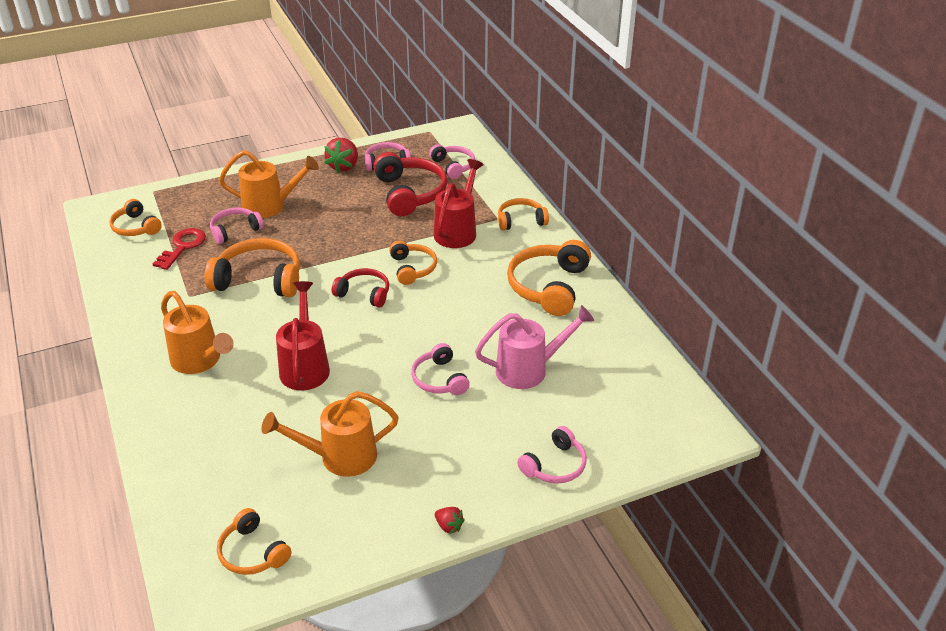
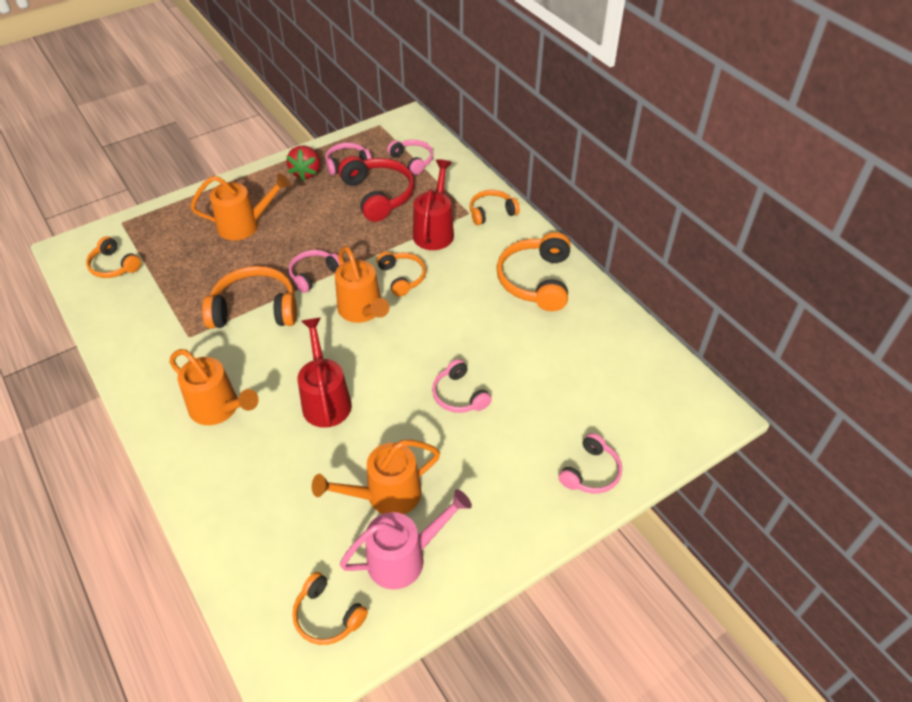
camera: 10 degrees left, 10 degrees up
(183, 247) = (168, 282): red key -> none
(235, 230) = (216, 257): pink headphones -> pink headphones (314, 274)
(364, 293) = (362, 311): red headphones -> orange watering can
(449, 526) = (509, 554): red strawberry -> none
(529, 369) = (541, 372): pink watering can -> pink watering can (404, 558)

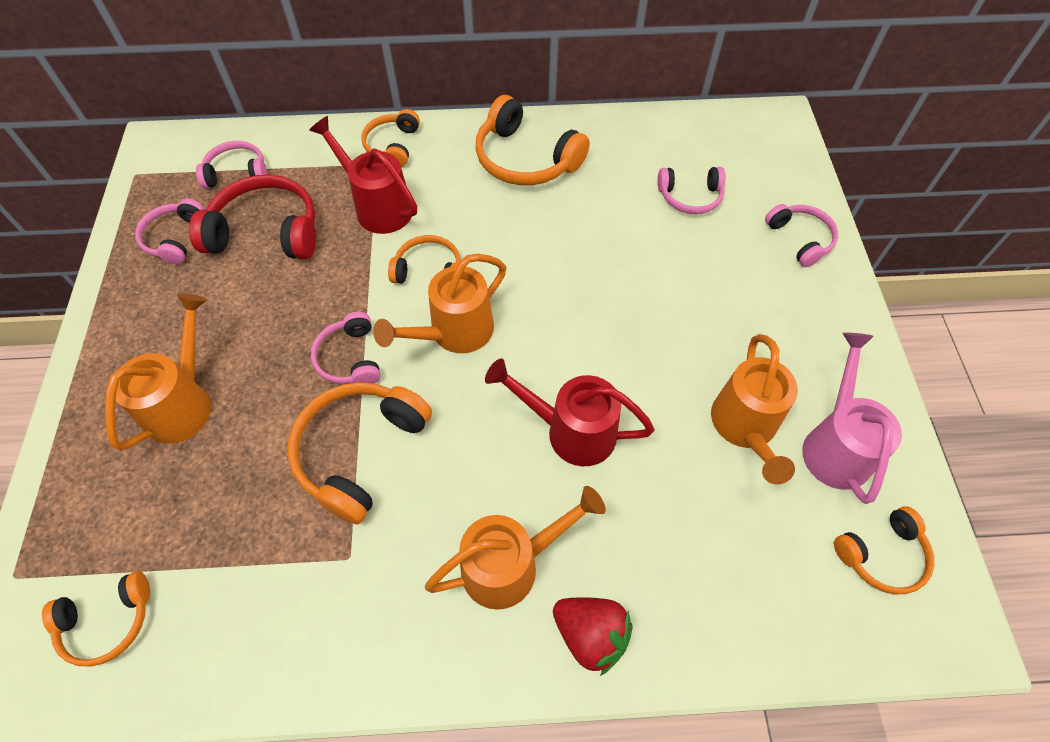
camera: 60 degrees left, 10 degrees up
(306, 173) = (147, 288): red strawberry -> red strawberry (590, 635)
(362, 311) = (454, 333): orange watering can -> orange watering can turned 135 degrees clockwise
(459, 395) = (643, 298): pink headphones -> pink headphones (690, 197)

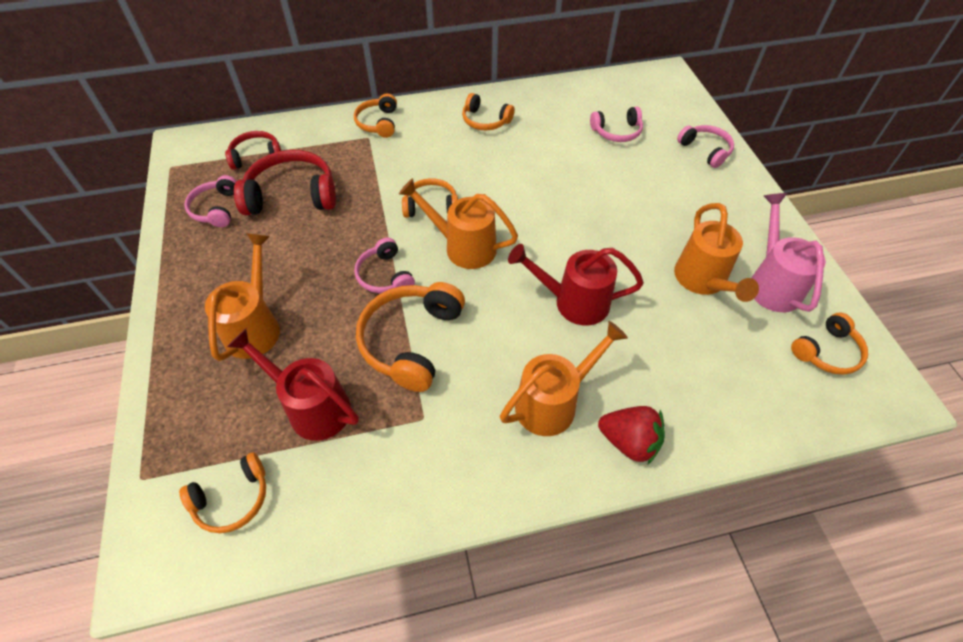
camera: 10 degrees left, 5 degrees down
(237, 173) = (256, 156): pink headphones -> red headphones
(378, 207) = (378, 166): red watering can -> red watering can (312, 407)
(454, 333) = (463, 247): orange watering can -> orange watering can turned 75 degrees clockwise
(525, 159) = (485, 121): orange headphones -> orange headphones, size x0.60

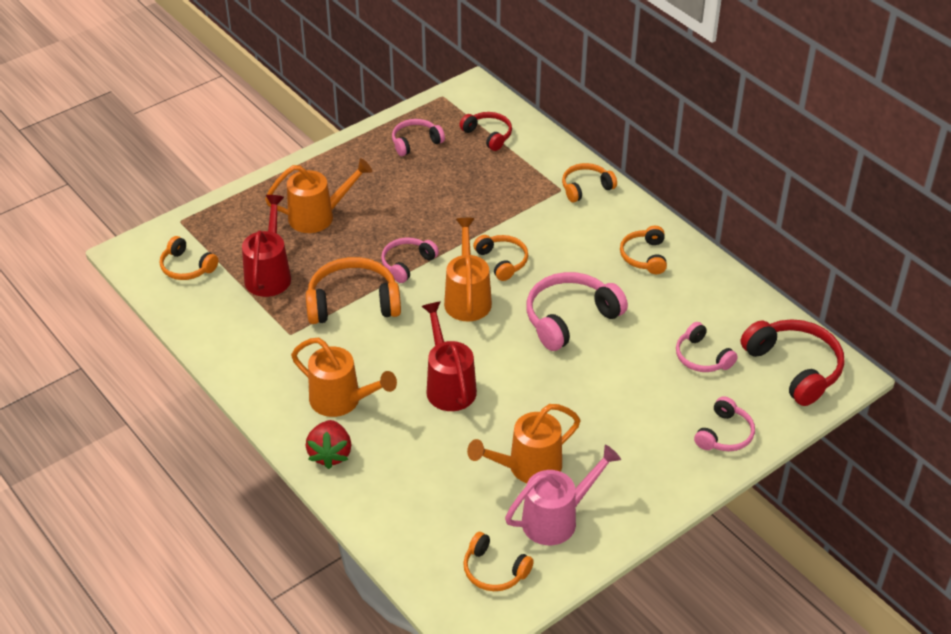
camera: 65 degrees right, 10 degrees down
(292, 195) = (458, 175): red headphones -> red headphones (794, 368)
(531, 188) = (570, 318): none -> pink headphones

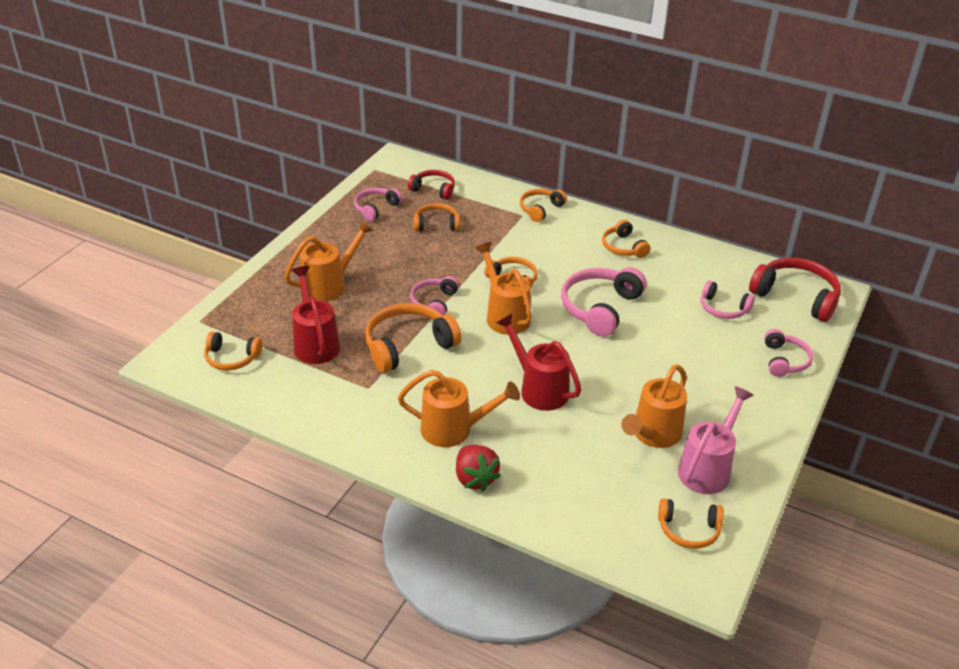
camera: 25 degrees left, 5 degrees down
(465, 177) = (436, 224): none -> orange headphones

